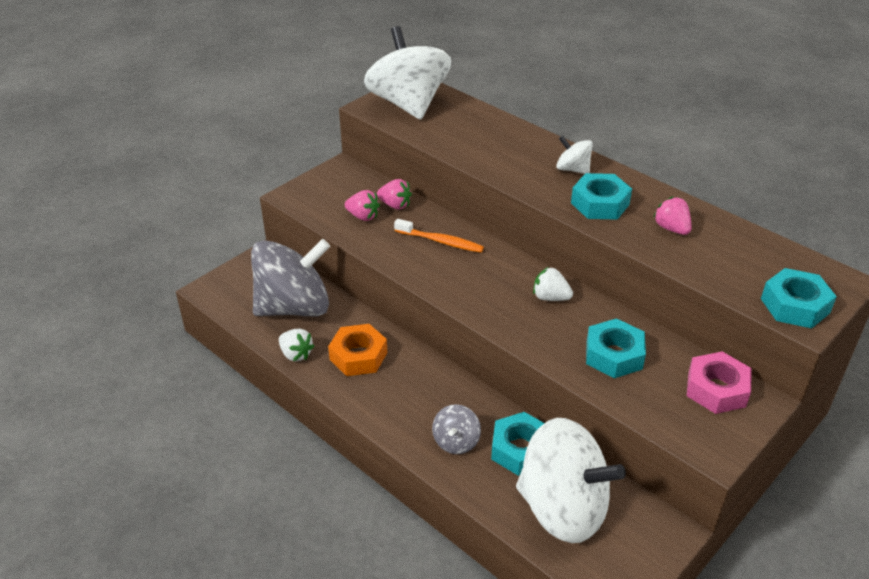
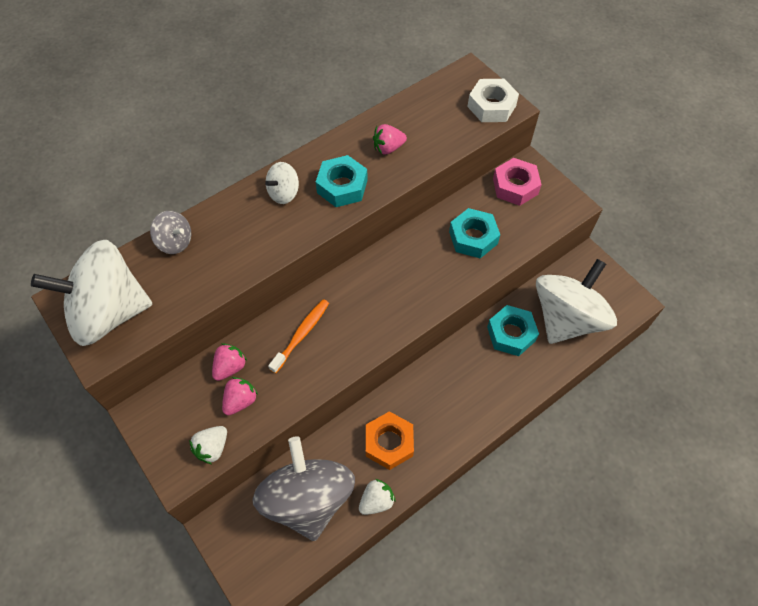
camera: 80 degrees left, 20 degrees up
(456, 441) = (499, 378): grey spinning top -> grey spinning top (175, 242)
(550, 297) = (399, 264): white strawberry -> white strawberry (212, 448)
(795, 305) = (491, 106): turquoise nut -> white nut

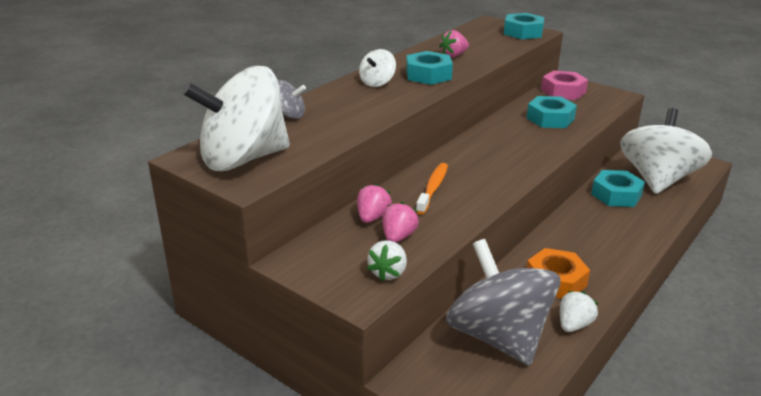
camera: 15 degrees left, 30 degrees down
(491, 106) = (523, 32): white nut -> turquoise nut

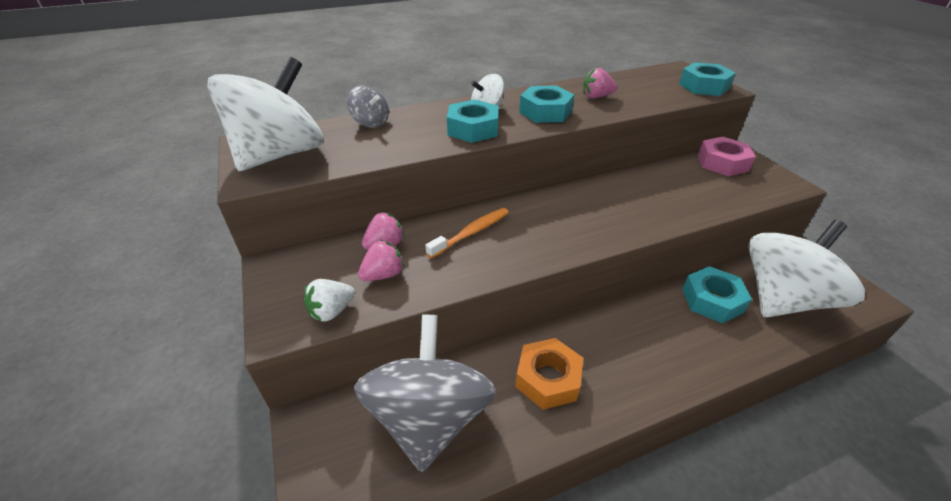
camera: 30 degrees right, 10 degrees up
(243, 159) = (280, 154): white spinning top -> white spinning top turned 120 degrees clockwise
(550, 119) = (675, 191): turquoise nut -> turquoise nut (473, 129)
(574, 325) = (518, 443): white strawberry -> none

